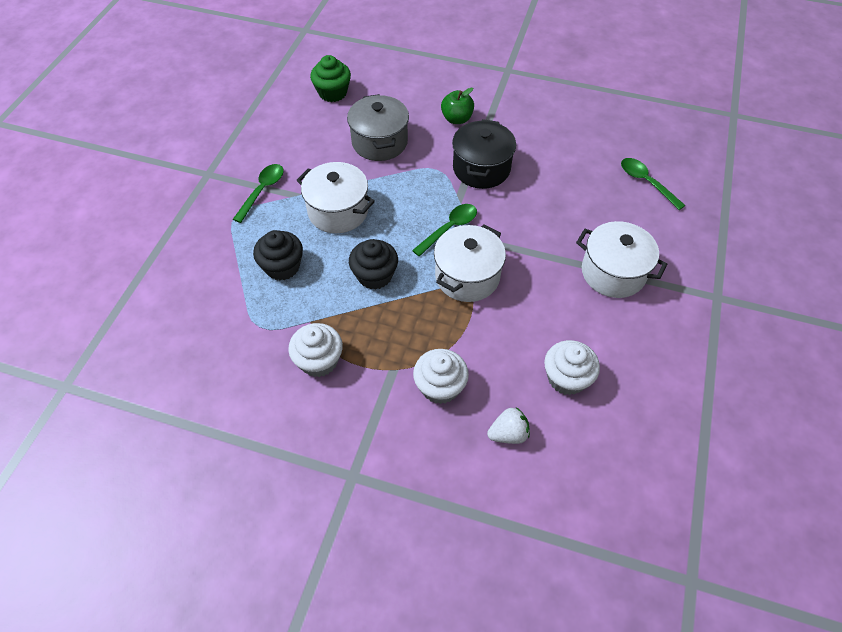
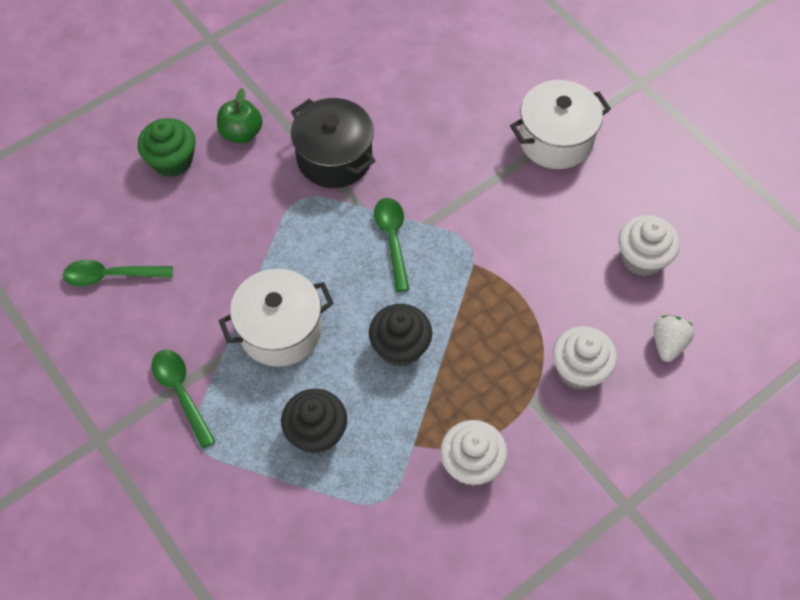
camera: 55 degrees left, 5 degrees up
(332, 93) = (82, 228): green cupcake -> green cupcake (172, 160)
(379, 142) = (210, 228): grey pot -> none
(467, 276) = (467, 263): white pot -> none
(646, 182) = (471, 36): green spoon -> green spoon (111, 276)

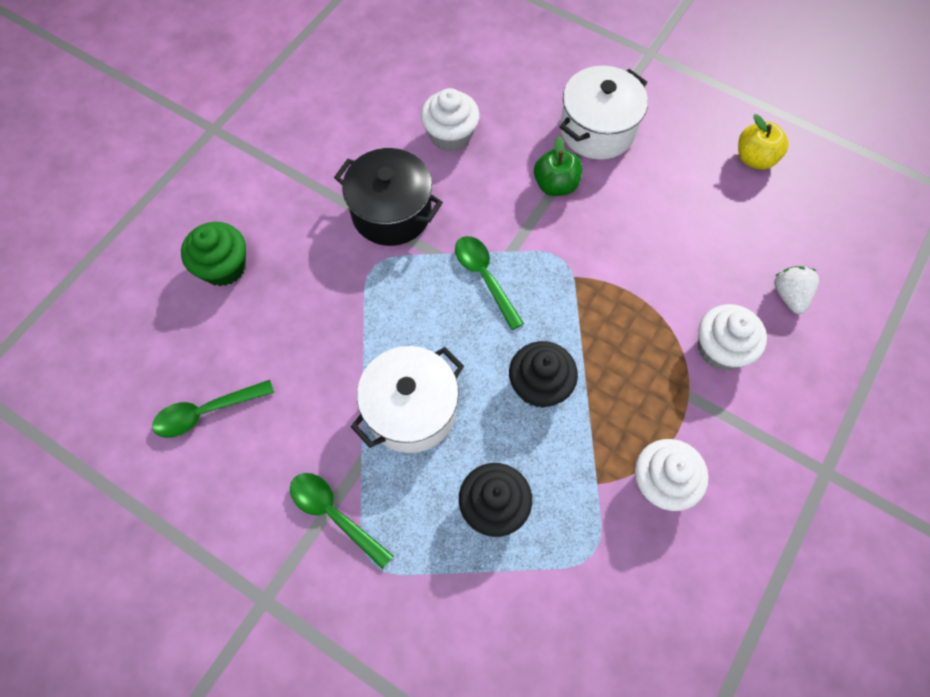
camera: 20 degrees left, 5 degrees up
(241, 133) = (285, 216): green apple -> green apple (555, 185)
(642, 258) = (728, 219): white cupcake -> white cupcake (450, 135)
(695, 210) = (754, 158): none -> yellow apple

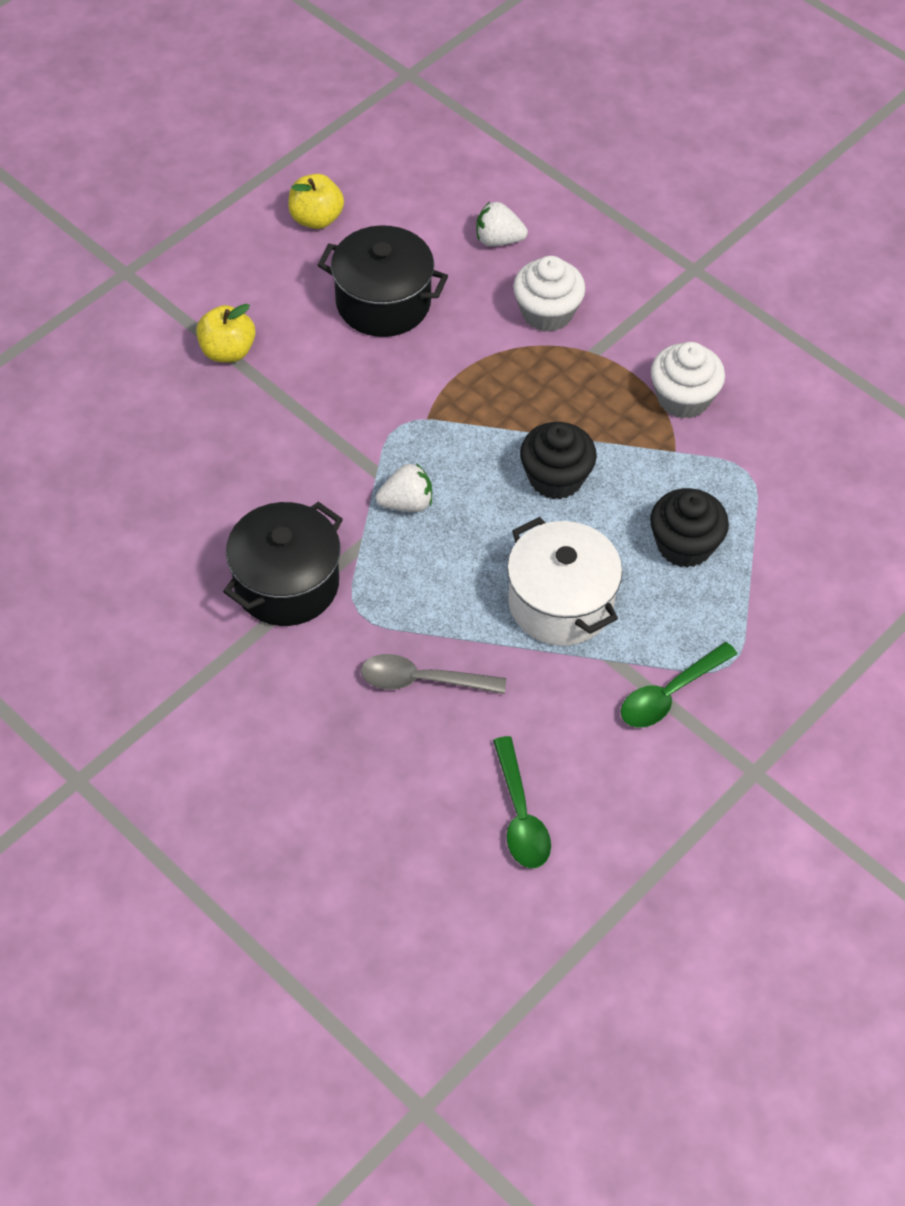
camera: 80 degrees left, 10 degrees down
(223, 267) = (316, 782): green cupcake -> none
(320, 320) = (423, 680): none -> grey spoon
(450, 135) = (185, 502): white cupcake -> none
(485, 278) = (406, 503): green spoon -> white strawberry
(555, 185) = (296, 409): green apple -> none
(597, 130) = (227, 351): white pot -> yellow apple
(684, 222) = (383, 302): none -> black pot

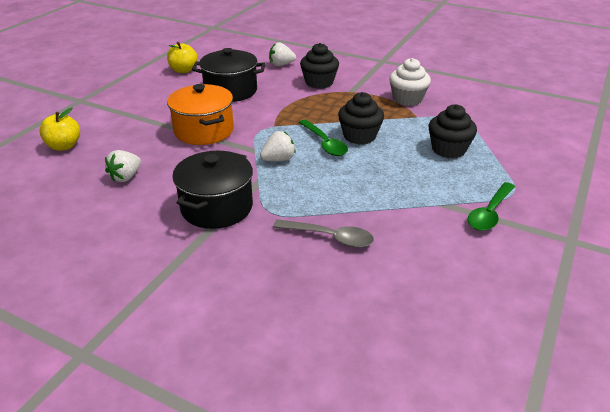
camera: 15 degrees left, 20 degrees down
(171, 487) = (126, 177): none -> white strawberry
(227, 351) = (147, 119): yellow apple -> yellow apple (64, 146)
(310, 404) = (204, 131): none -> orange pot
(423, 680) = (329, 237): grey spoon -> grey spoon turned 150 degrees counterclockwise
(520, 814) = (438, 297): green spoon -> green spoon (324, 143)
(547, 312) = (319, 82): white cupcake -> black cupcake
(560, 603) = (395, 185): white pot -> none

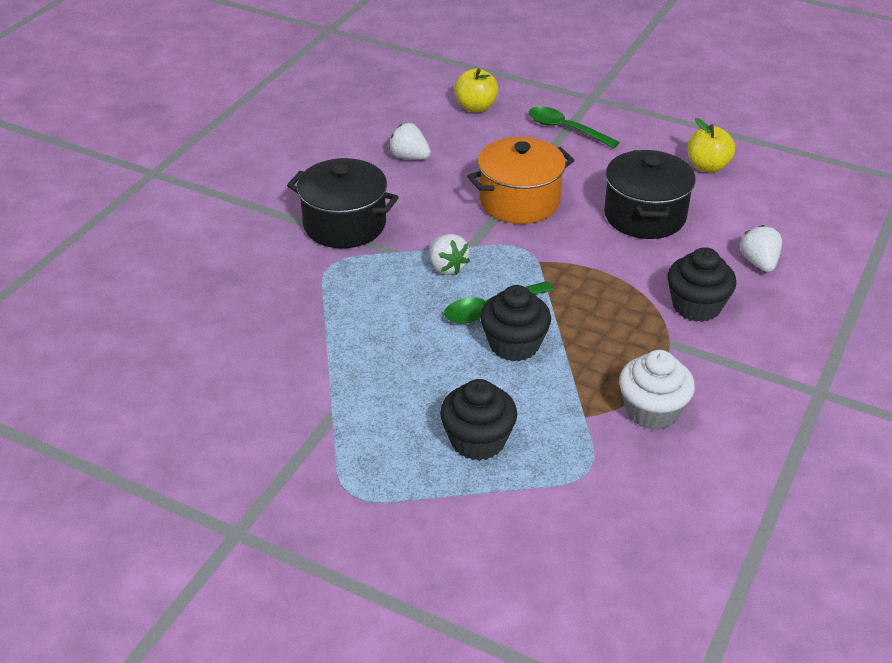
camera: 90 degrees right, 5 degrees up
(329, 237) = (277, 308): grey spoon -> none
(490, 213) = (307, 458): green spoon -> green spoon (566, 129)

